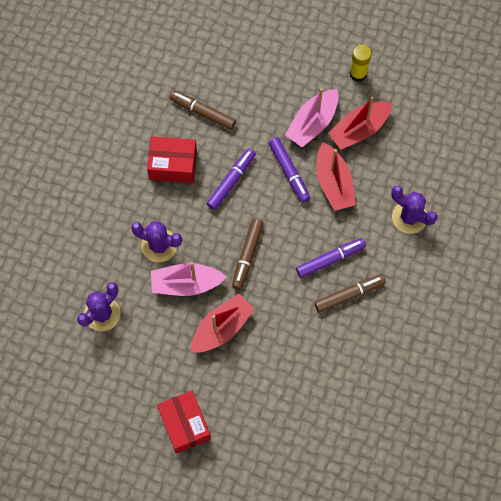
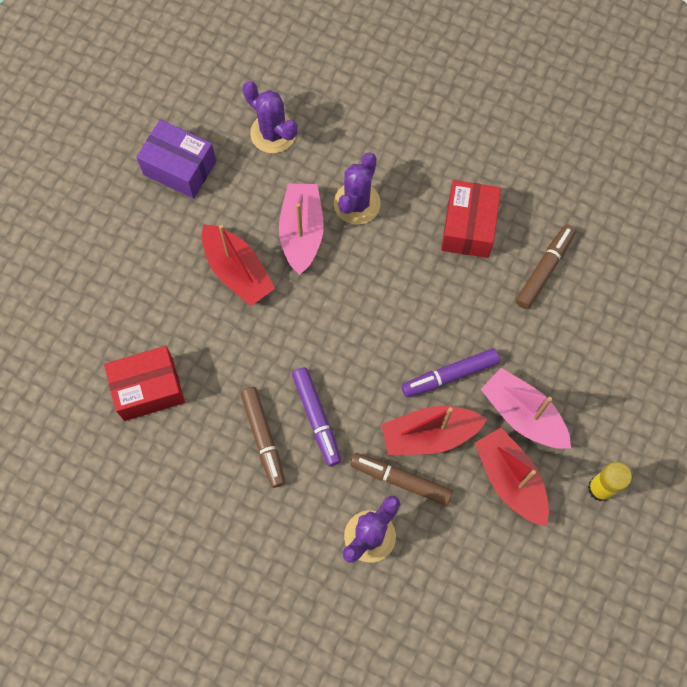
camera: 95 degrees right, 0 degrees up
(137, 382) = (180, 168): none -> purple box
(184, 424) = (118, 219): red box -> red box (148, 389)
(231, 181) = (441, 298): purple marker -> none
(247, 255) = (333, 310): brown marker -> brown marker (400, 480)

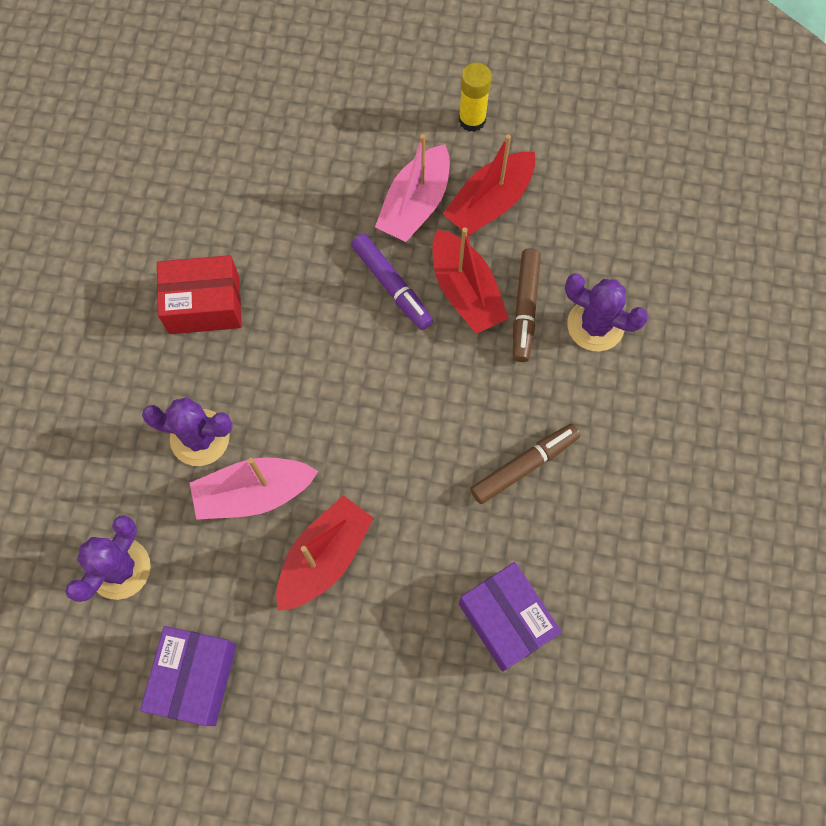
camera: 105 degrees left, 0 degrees up
(148, 389) = (506, 620): red box -> purple box
(317, 418) = (483, 413): purple marker -> none
(544, 269) = (239, 215): brown marker -> none

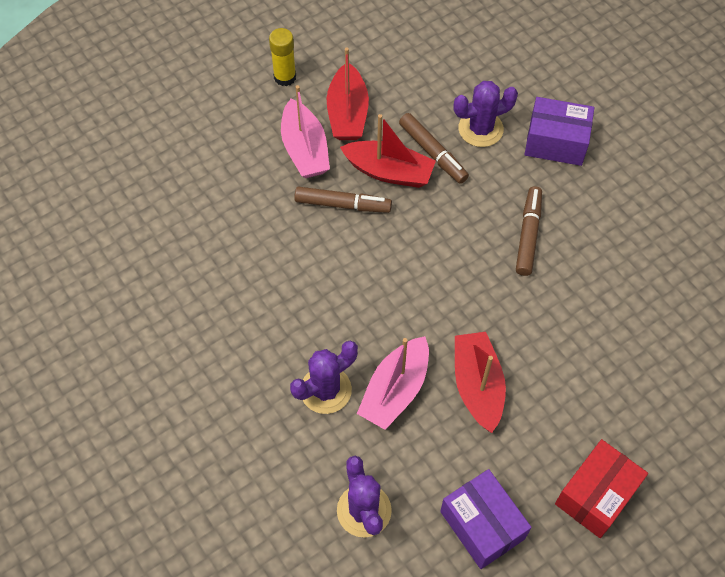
camera: 45 degrees left, 10 degrees down
(204, 305) = (239, 313): red box -> red box (596, 495)
(392, 285) = (343, 204): purple marker -> brown marker
(506, 620) = (612, 323): purple box -> purple box (556, 142)

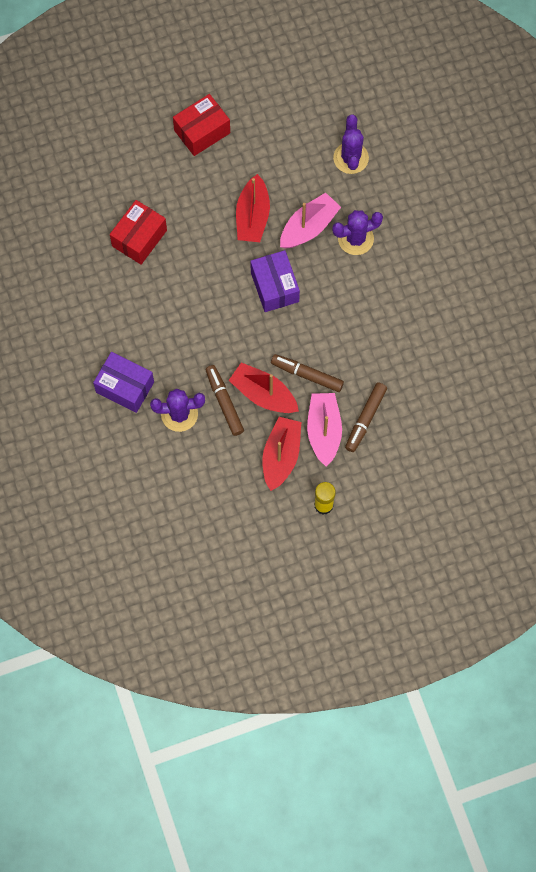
camera: 165 degrees left, 10 degrees up
(482, 525) = (279, 132): purple box -> purple box (274, 287)
(528, 235) = (176, 315): brown marker -> brown marker (365, 419)
(617, 319) = (139, 238): none -> red box

